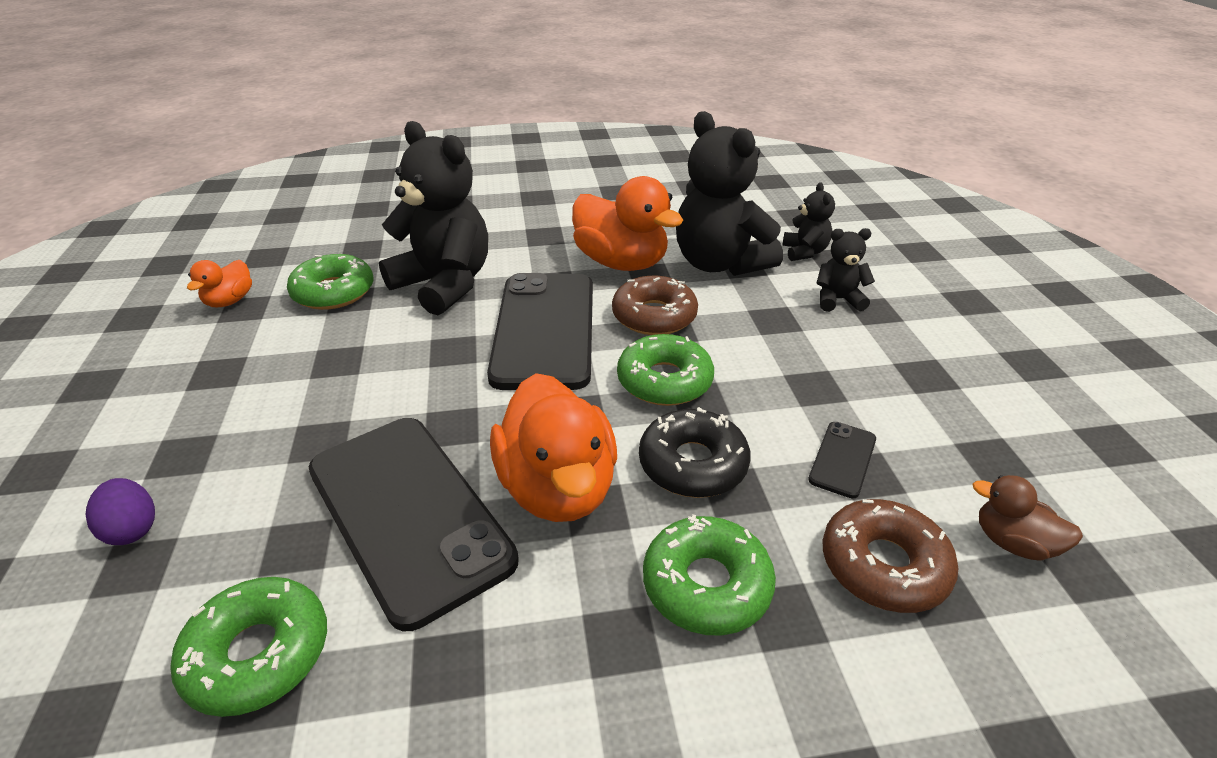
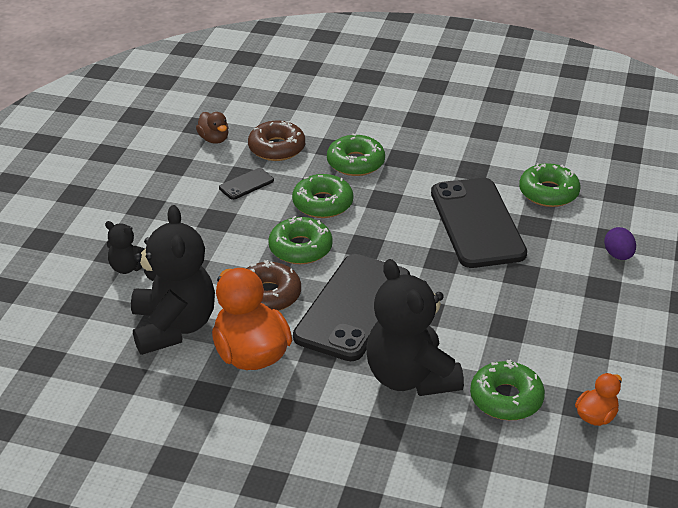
camera: 155 degrees left, 0 degrees up
(558, 487) = (398, 213): orange duck -> none
(692, 464) = (322, 203): black donut -> green donut
(804, 252) = (93, 317): black teddy bear -> none

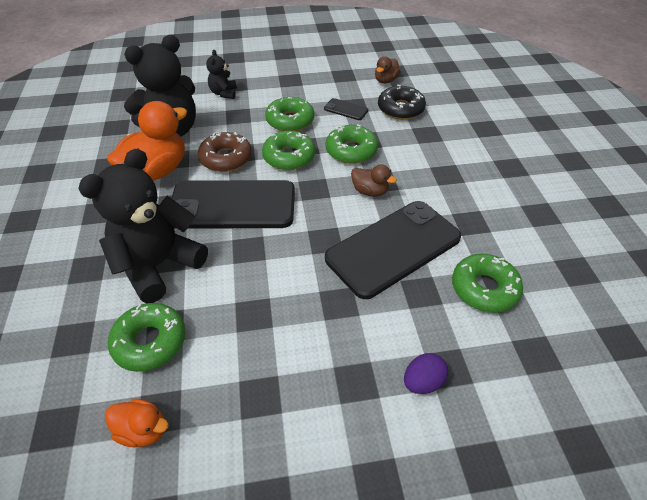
camera: 65 degrees right, 10 degrees up
(277, 148) = (400, 109): brown donut -> black donut
(355, 163) = (417, 151): green donut -> green donut (290, 120)
(394, 212) = (370, 191): none -> brown duck

